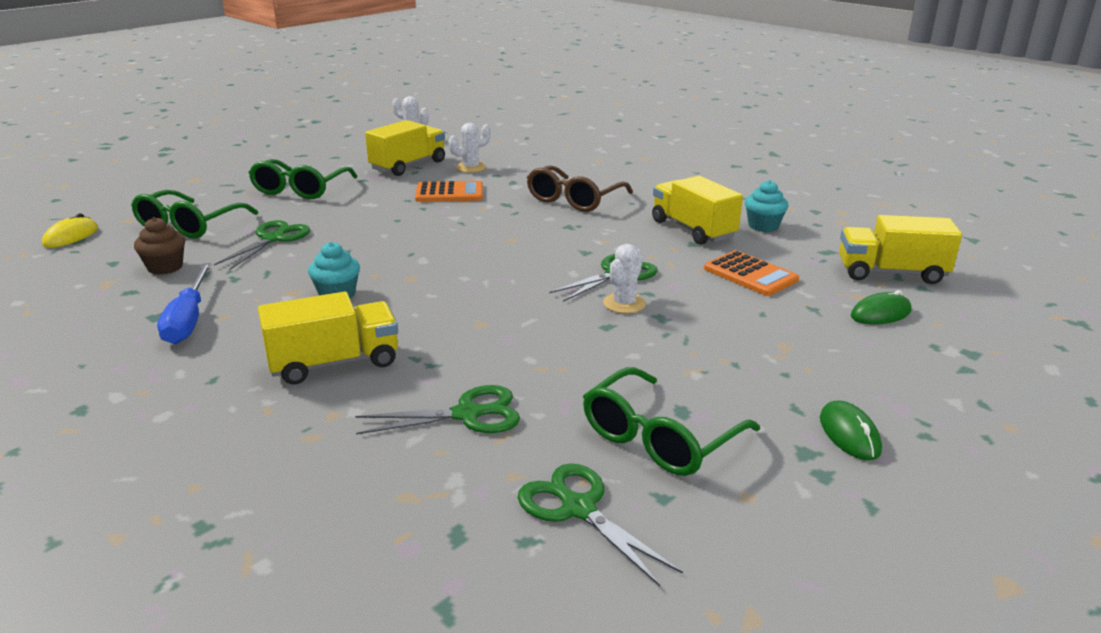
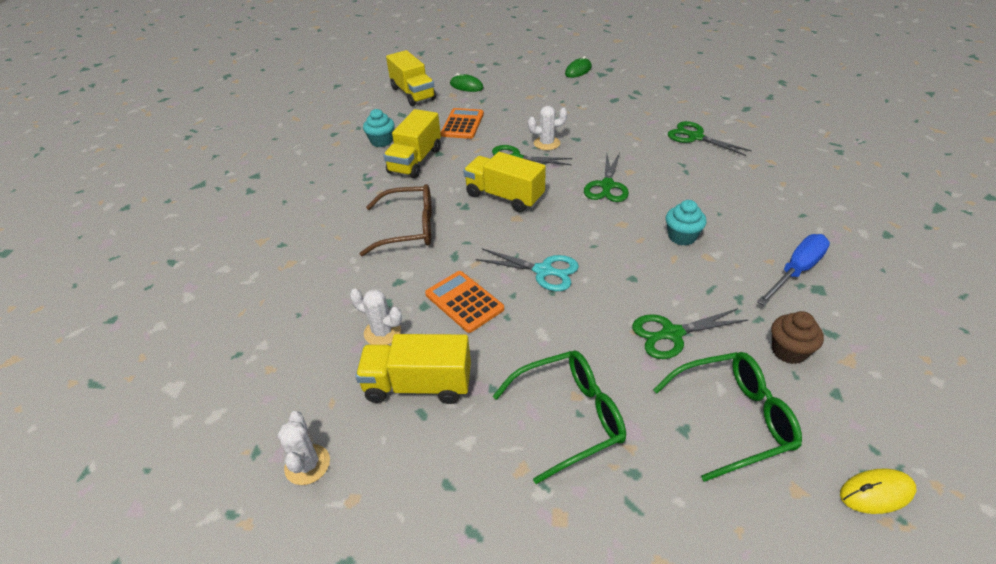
camera: 125 degrees left, 15 degrees up
(334, 363) = (729, 190): yellow truck -> yellow truck (504, 196)
(424, 225) = (543, 271): none -> turquoise scissors
(578, 508) = (698, 96): green scissors -> green scissors (607, 186)
(659, 438) = (638, 97): green glasses -> none

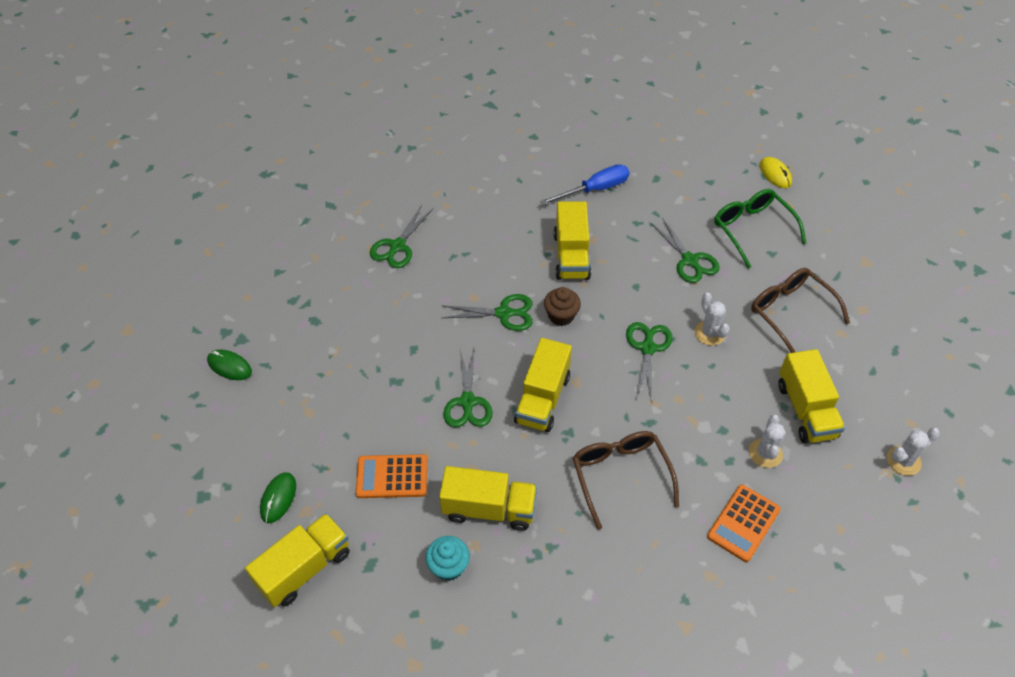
camera: 105 degrees left, 10 degrees up
(464, 301) = (706, 400): orange calculator -> orange calculator (743, 523)
(543, 271) = (647, 348): turquoise scissors -> green scissors
(547, 143) = (428, 376): white cactus -> white cactus (709, 333)
(570, 417) = (790, 312): green glasses -> brown glasses
(682, 237) = (571, 256): turquoise cupcake -> yellow truck
(789, 351) = (682, 200): brown cupcake -> brown cupcake (561, 316)
(796, 271) = (595, 189): blue screwdriver -> blue screwdriver turned 120 degrees clockwise

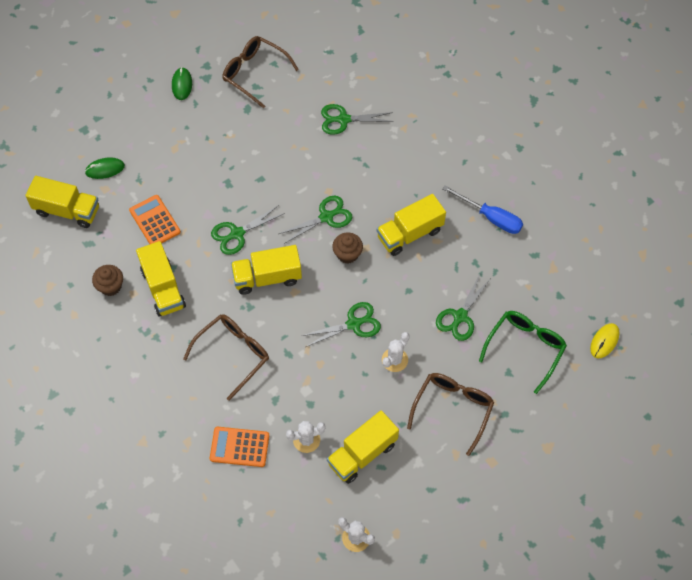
camera: 60 degrees right, 10 degrees up
(274, 294) = (254, 73): none -> brown glasses
(448, 566) = (110, 286): turquoise cupcake -> brown cupcake
(504, 313) = (326, 217): green scissors -> green scissors turned 90 degrees counterclockwise

